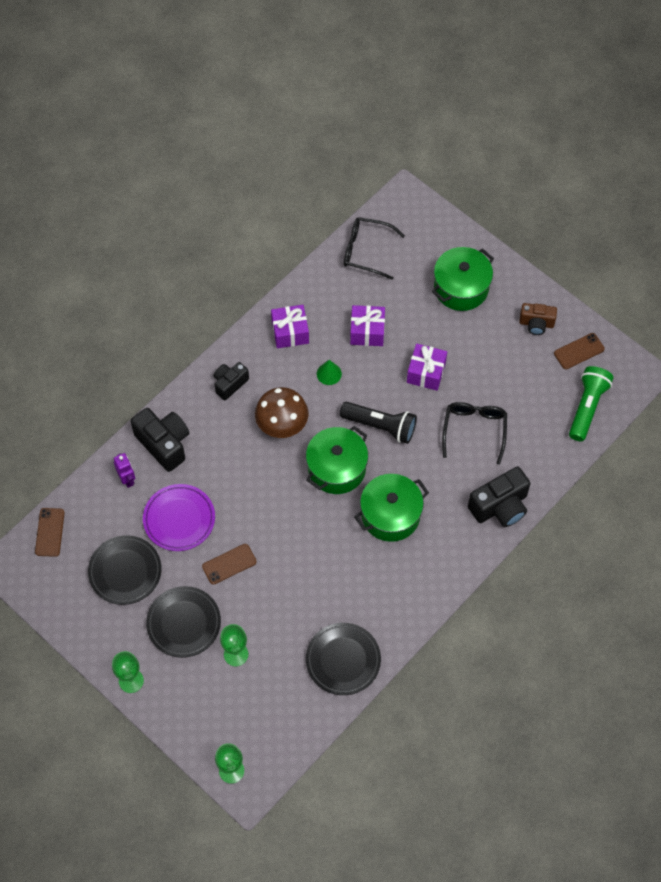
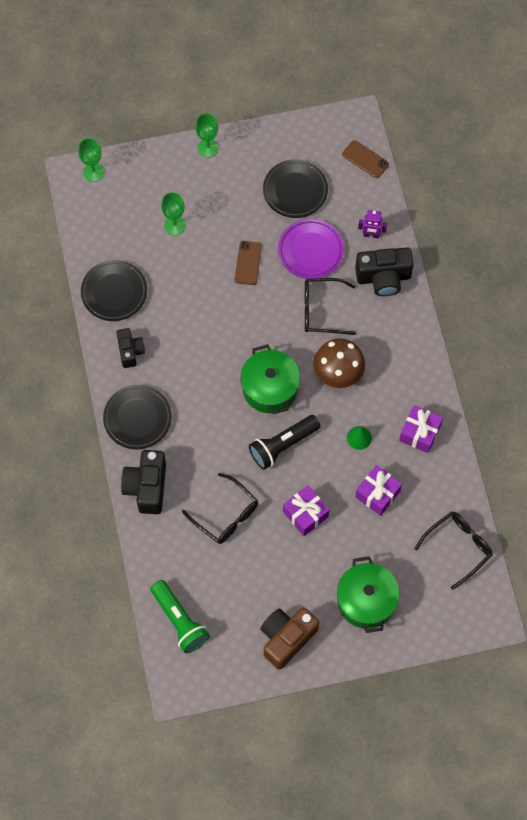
camera: 125 degrees right, 5 degrees up
(184, 623) = (225, 205): black plate -> black plate (137, 418)
(230, 384) = (403, 357): black camera -> black camera (130, 351)
(232, 474) = (321, 310): none -> black glasses
(390, 515) = (201, 401): green pot -> none
(536, 324) = (286, 638): brown camera -> brown camera, size x1.61
(579, 351) = (235, 654): brown phone -> none

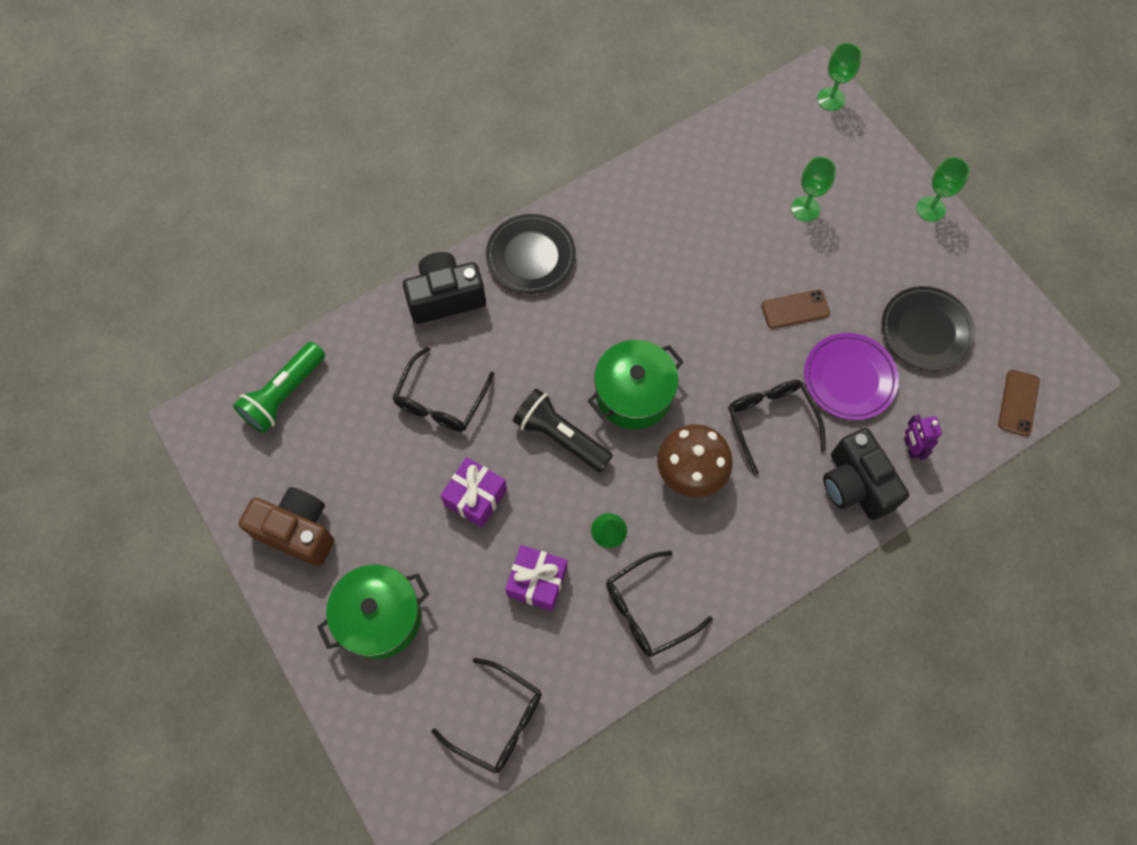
camera: 70 degrees right, 0 degrees up
(114, 292) = (684, 175): black plate -> none
(130, 351) = (615, 219): black camera -> none
(419, 433) = (647, 610): purple gift -> black glasses

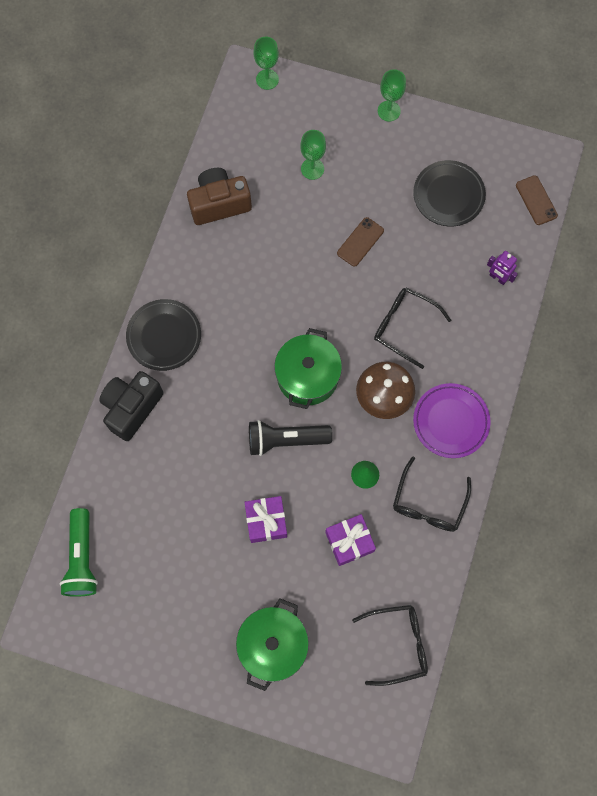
camera: 40 degrees left, 5 degrees up
(297, 531) = (172, 637): brown camera -> brown camera (219, 204)
(440, 401) = (189, 478): black glasses -> none
(849, 378) = (428, 262): purple plate -> purple plate (450, 422)
(855, 485) = (485, 327): black camera -> none

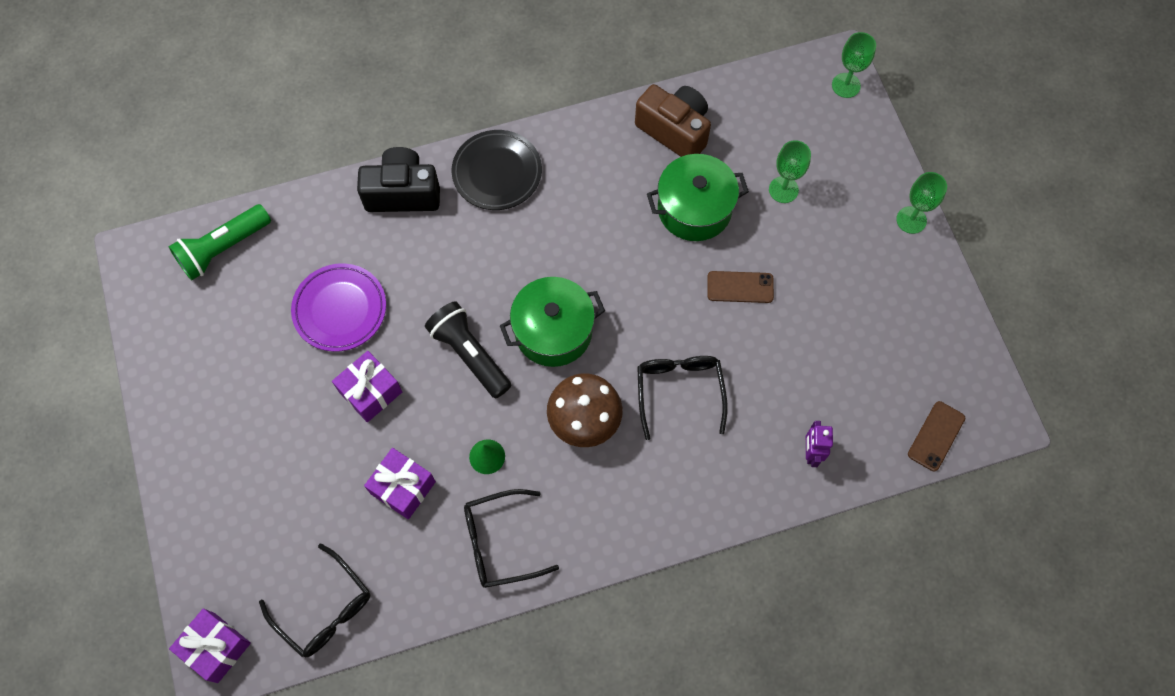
camera: 55 degrees right, 5 degrees down
(273, 644) = (245, 482): green pot -> green pot (694, 209)
(377, 732) = (216, 647): none -> purple gift
(448, 195) = (864, 341): black plate -> none
(450, 422) = (608, 508): purple plate -> purple plate (340, 309)

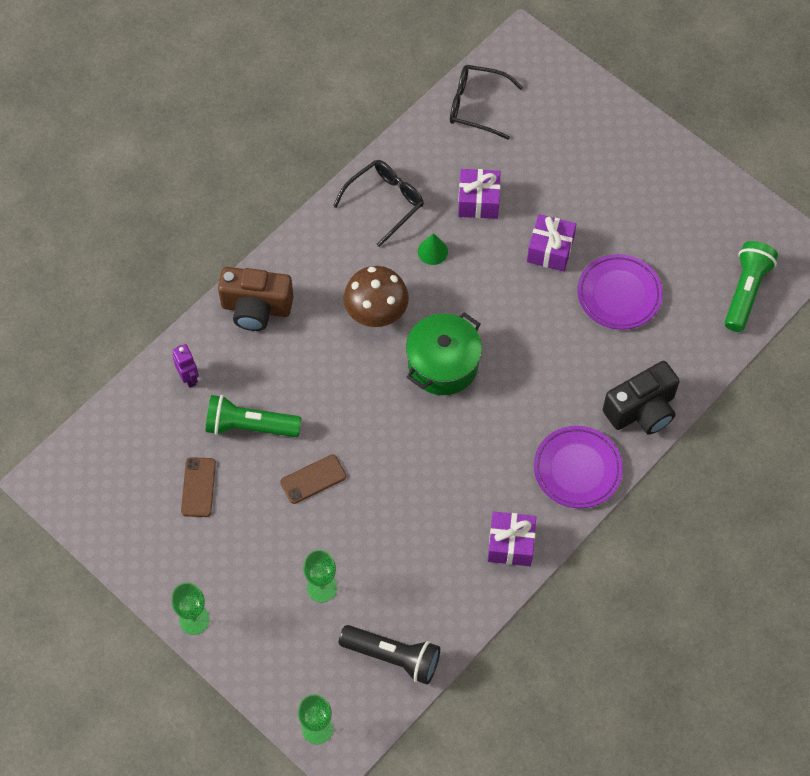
camera: 150 degrees right, 5 degrees down
(216, 647) = (530, 52): purple gift -> purple gift (511, 544)
(469, 354) = (496, 314): black flashlight -> black flashlight (393, 657)
(497, 173) = (577, 469): black plate -> purple plate
(674, 130) = (450, 593): brown camera -> brown camera (256, 308)
(679, 391) = (316, 371): black glasses -> none
(694, 209) = (390, 527): green pot -> none
(774, 370) = (249, 426): none -> green flashlight
(936, 436) = (95, 441): brown phone -> brown phone (198, 487)

